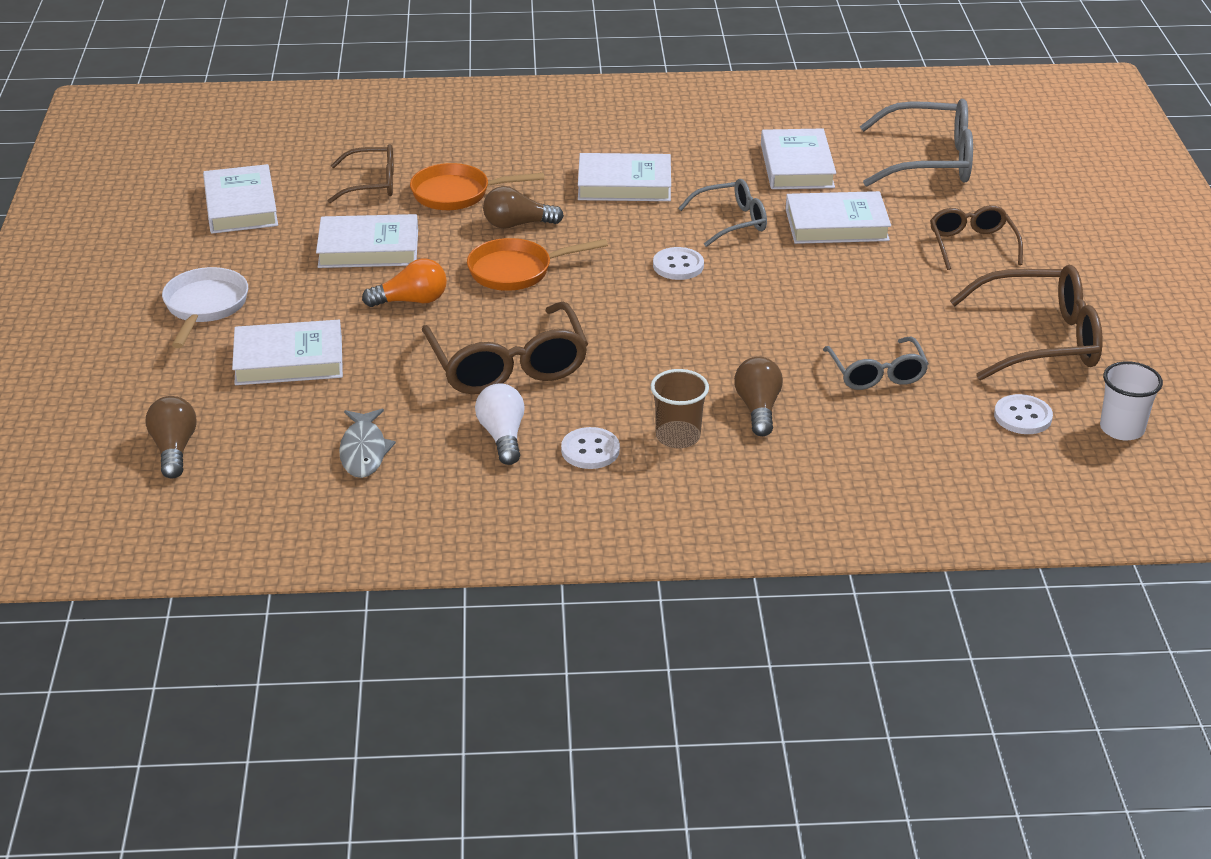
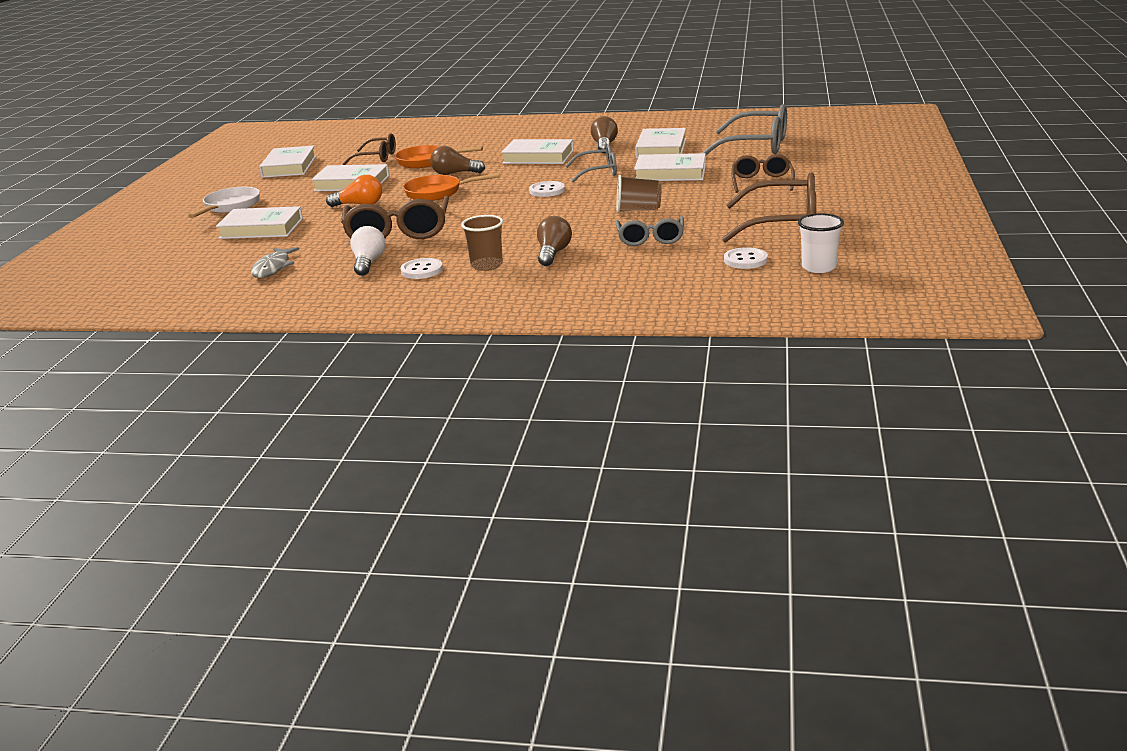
camera: 15 degrees right, 10 degrees down
(174, 449) = (156, 265): brown light bulb -> brown light bulb (604, 145)
(830, 310) = (638, 210): none -> brown cup

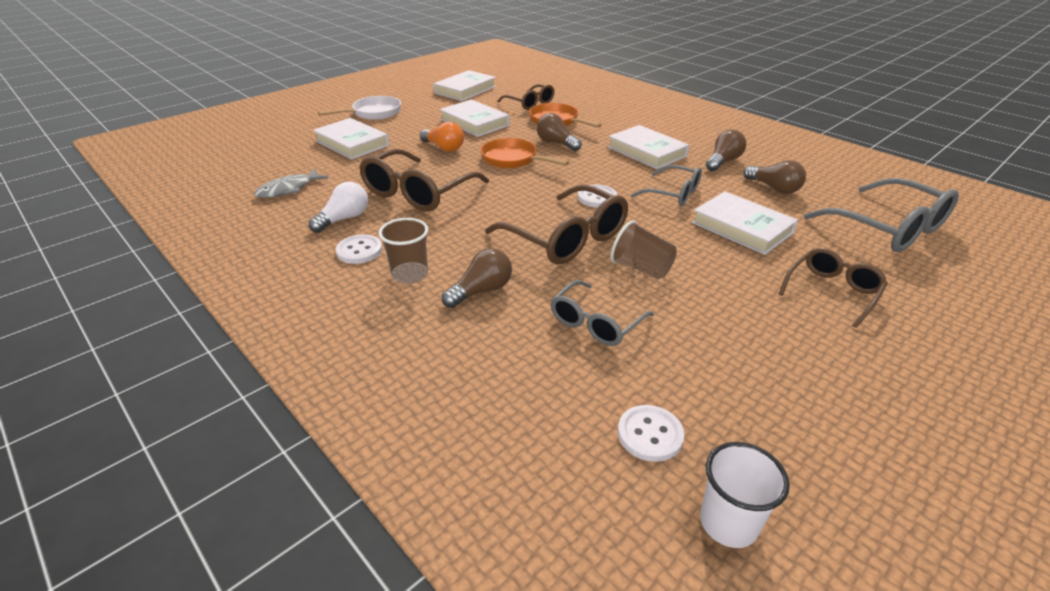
camera: 35 degrees right, 10 degrees up
(661, 149) = (774, 188): white book -> brown light bulb
(782, 224) = (775, 389): brown glasses -> brown glasses (566, 238)

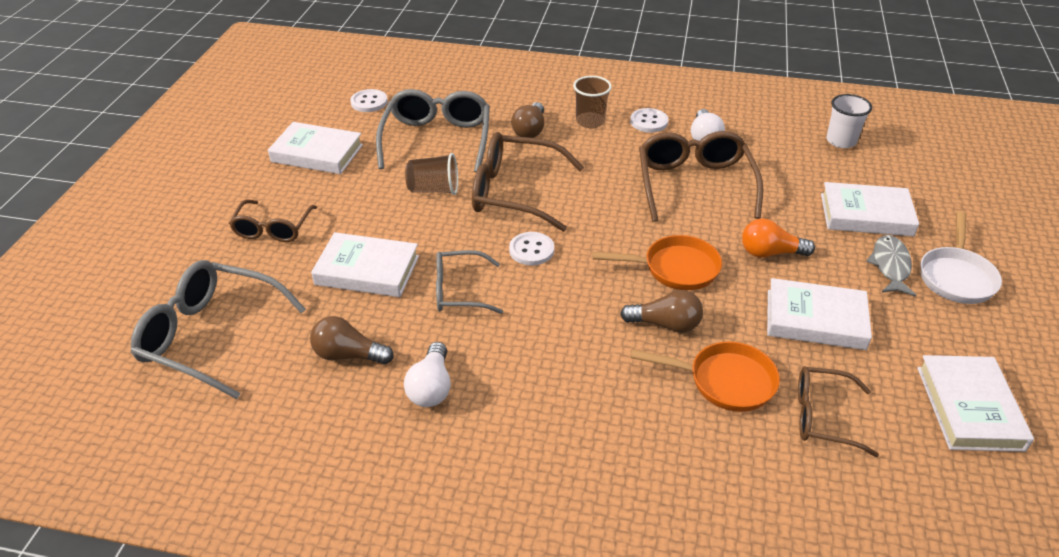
camera: 145 degrees right, 5 degrees up
(288, 189) = (798, 142): grey fish -> grey fish (890, 266)
(596, 322) = (437, 140): grey glasses -> grey glasses, size x1.65
(647, 152) = (541, 362): white book -> white book (317, 153)
(723, 161) = (431, 387): brown light bulb -> white light bulb
(728, 523) = (319, 88): white cup -> white cup (841, 141)

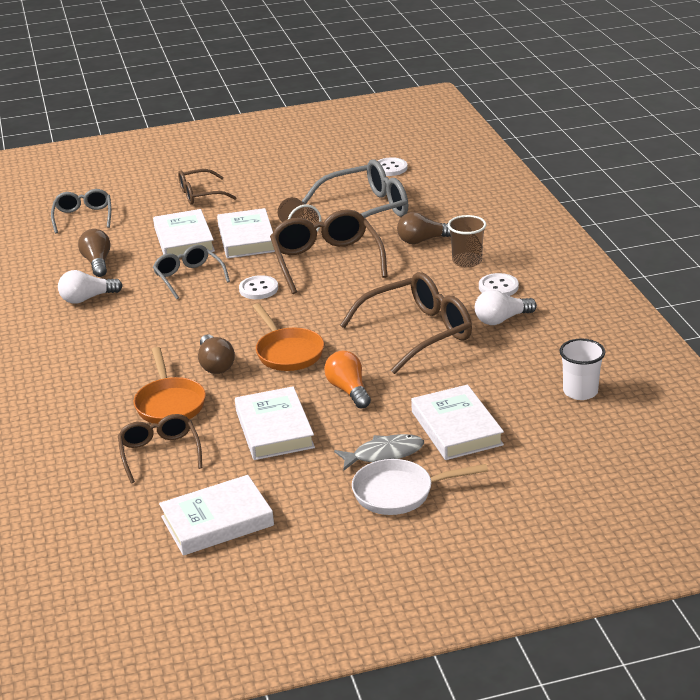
camera: 65 degrees right, 10 degrees down
(212, 336) = (83, 217): grey glasses -> grey glasses, size x0.61
(317, 153) = (301, 176): white book -> white book (246, 238)

